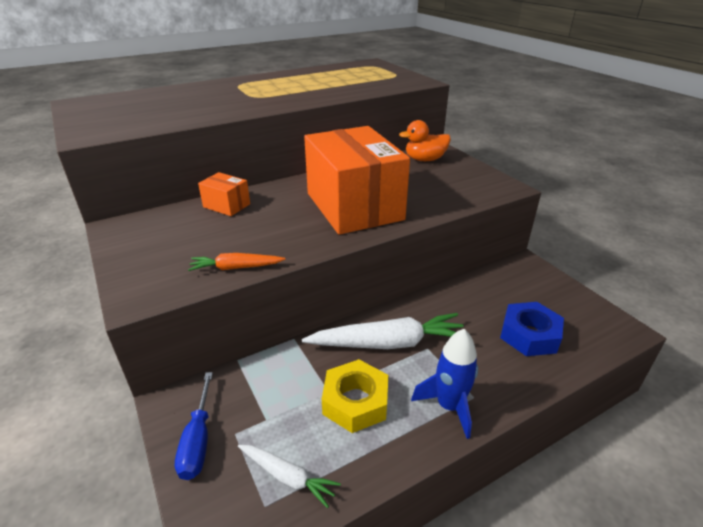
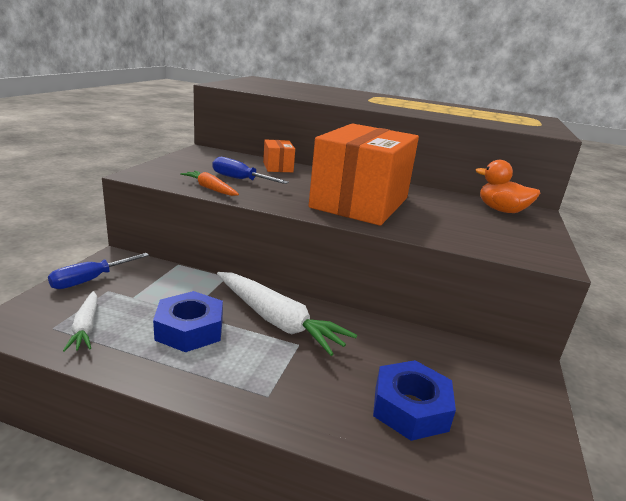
camera: 45 degrees right, 10 degrees down
(233, 240) = (240, 179): none -> blue screwdriver
(355, 402) = (189, 329): yellow nut -> blue nut
(449, 406) = (238, 383): blue rocket -> none

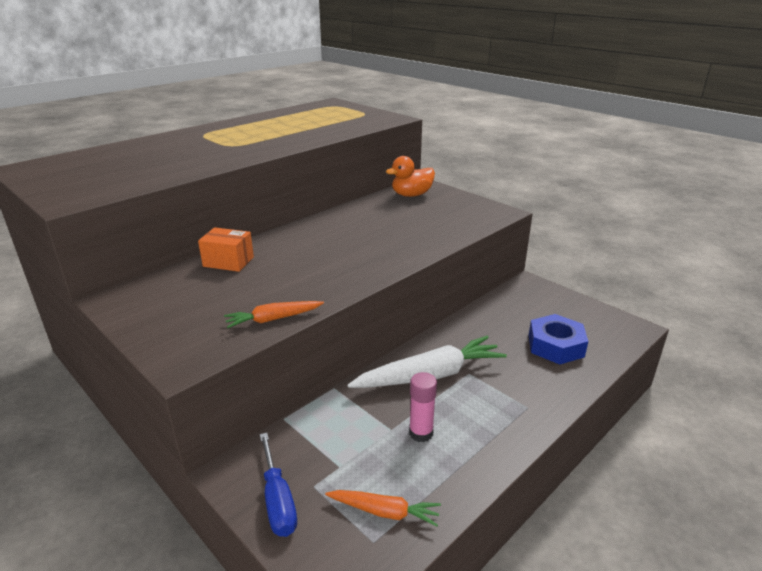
camera: 60 degrees left, 5 degrees up
(86, 327) = (384, 512): white carrot -> orange carrot
(189, 329) = (421, 433): blue nut -> pink glue stick
(240, 179) = (255, 294): blue screwdriver -> none
(360, 203) = (364, 246): orange box -> none

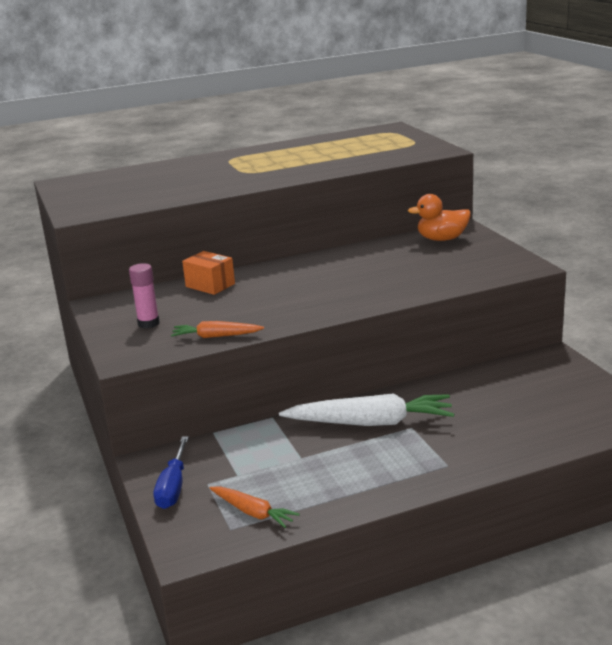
camera: 25 degrees right, 5 degrees down
(421, 433) = (326, 465): pink glue stick -> pink glue stick (148, 323)
(555, 346) = (528, 419): blue nut -> none

